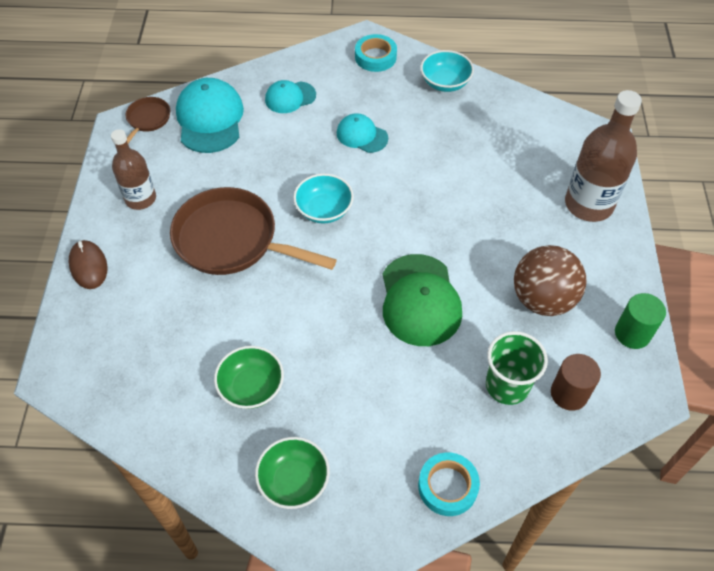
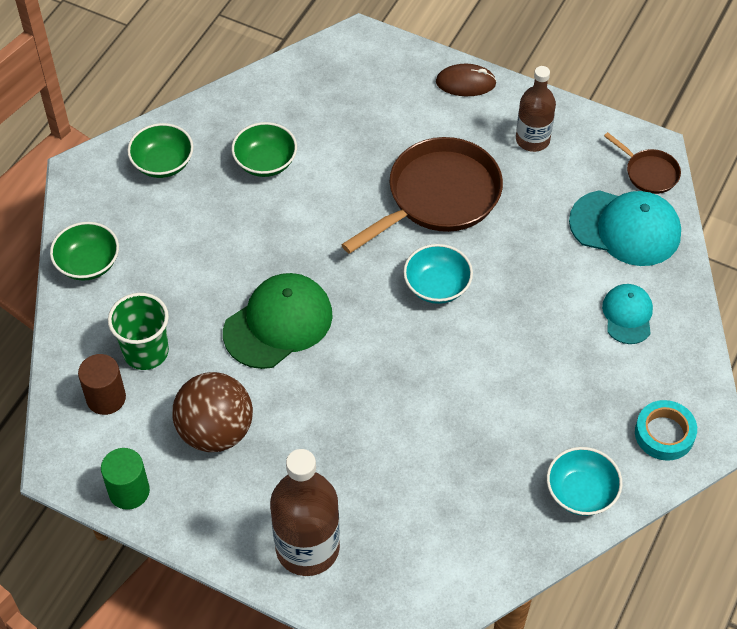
camera: 115 degrees right, 0 degrees up
(362, 135) = (530, 363): turquoise cap -> none
(420, 300) = (278, 323): green cap -> green cap turned 120 degrees clockwise
(447, 486) = (88, 263): turquoise tape -> green bowl

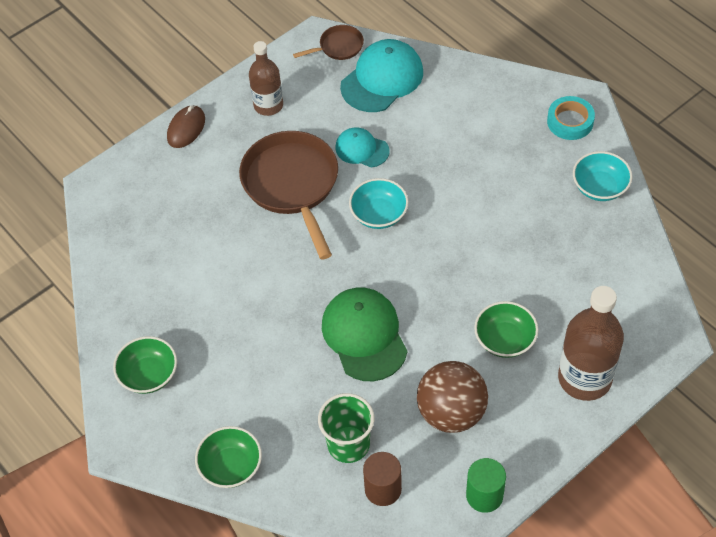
camera: 65 degrees left, 0 degrees up
(265, 162) = (191, 295): green bowl -> green bowl (505, 340)
(627, 315) = (460, 106): turquoise cap -> turquoise cap (362, 149)

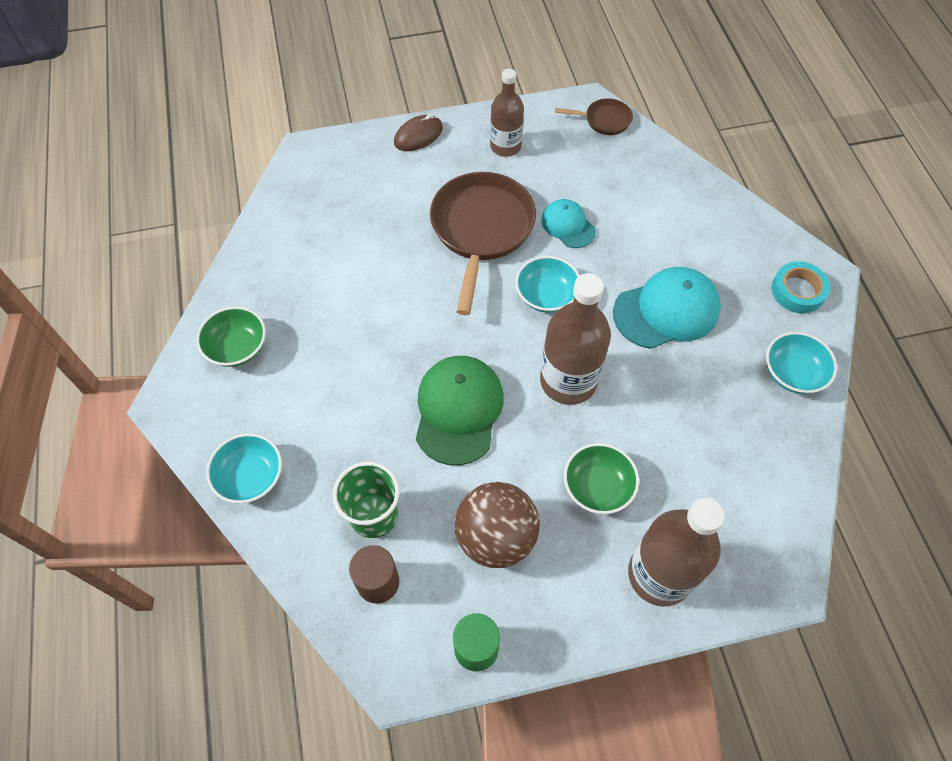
camera: 25 degrees right, 5 degrees up
(231, 466) = (250, 477): green bowl -> turquoise bowl
(382, 79) = (628, 167): turquoise cap -> turquoise cap (666, 310)
(436, 272) = (568, 381): none -> brown bottle

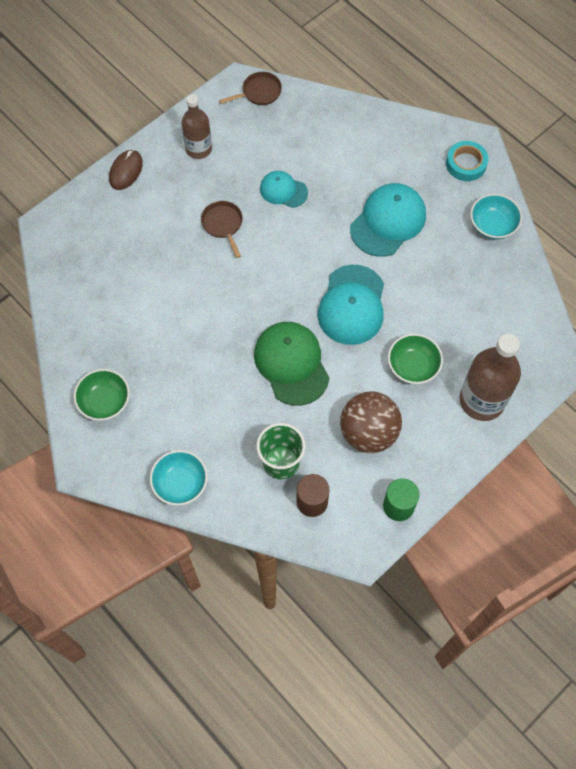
camera: 30 degrees left, 5 degrees up
(481, 230) = (223, 225): brown pan -> brown pan, size x0.48
(546, 296) = (300, 252): turquoise bowl -> none
(568, 381) = (352, 305): brown bottle -> turquoise cap

